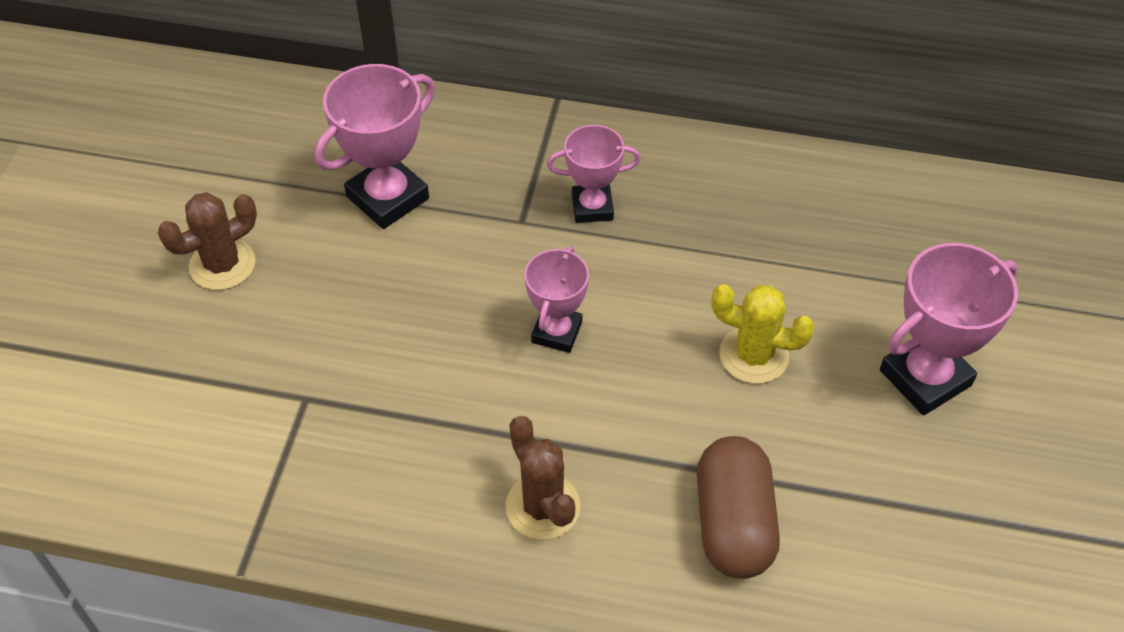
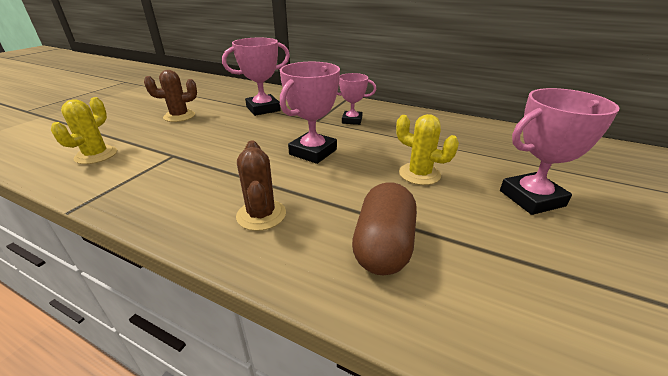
camera: 15 degrees right, 20 degrees down
(159, 430) = (96, 155): none -> yellow cactus
(557, 332) = (313, 152): pink trophy -> pink trophy, size x1.58

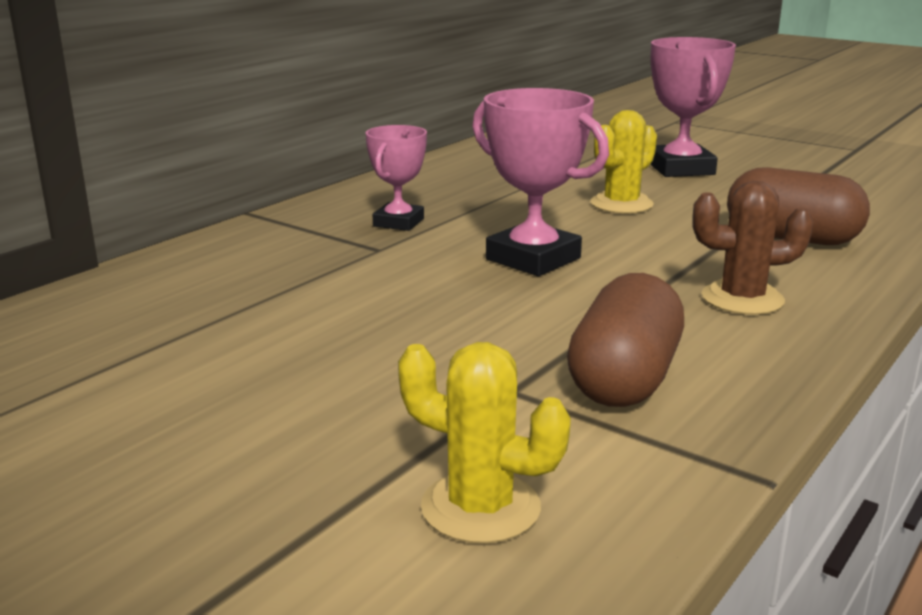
camera: 80 degrees left, 10 degrees down
(172, 178) = (624, 379): none -> brown capsule
(179, 116) = (229, 408): brown cactus -> none
(263, 109) = (262, 297): pink trophy -> none

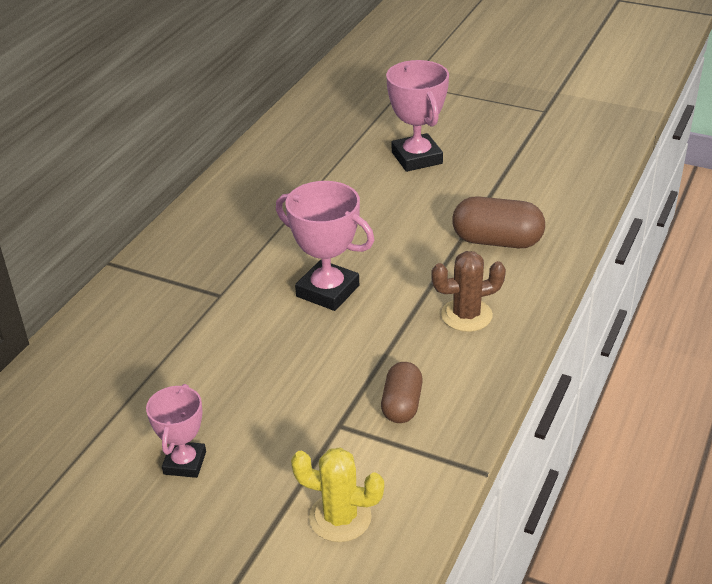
camera: 10 degrees left, 15 degrees up
(398, 222) = (224, 260): pink trophy -> pink trophy (185, 463)
(621, 204) = (378, 214): yellow cactus -> none
(624, 379) = (401, 405): brown capsule -> brown capsule, size x0.66

